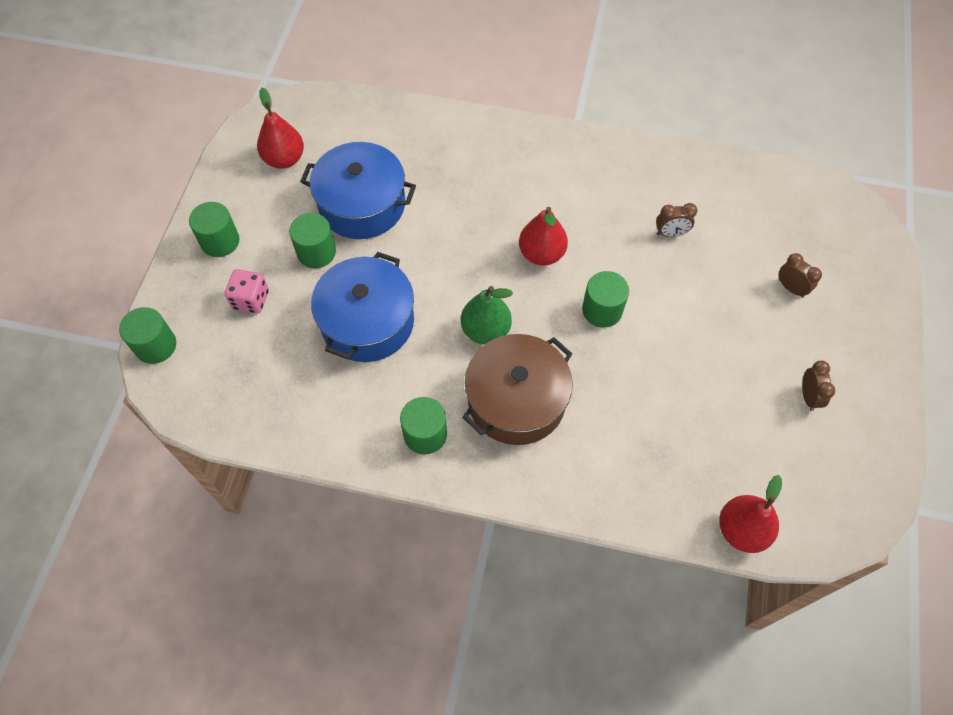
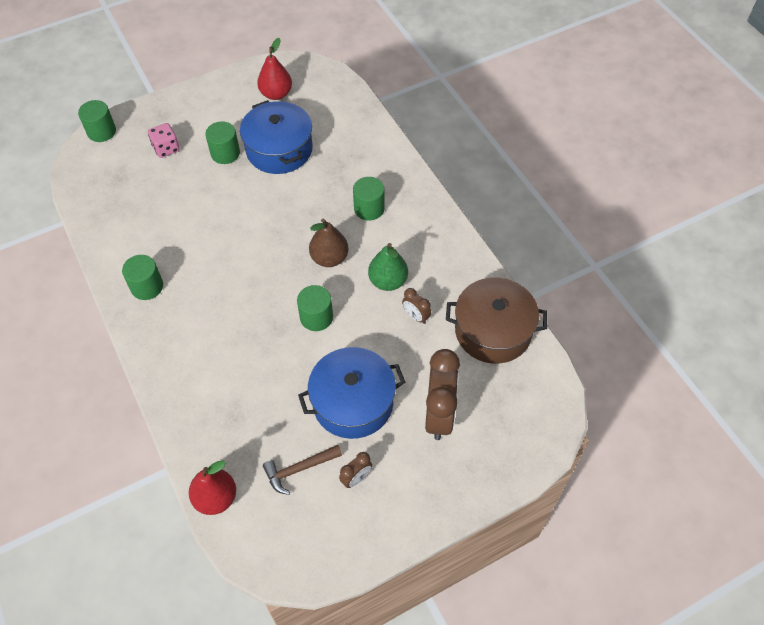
camera: 50 degrees right, 5 degrees down
(220, 241) = (192, 108): green cylinder -> green cylinder (369, 208)
(367, 322) = (199, 209): blue pot -> blue pot (353, 402)
(485, 330) = (245, 268): green pear -> green pear (388, 281)
(516, 400) = (208, 316): brown pot -> brown pot (493, 331)
(541, 254) = (329, 258): red pear -> brown pear
(763, 437) = (299, 469): none -> brown hammer
(791, 288) = (439, 415): brown clock -> brown clock, size x2.10

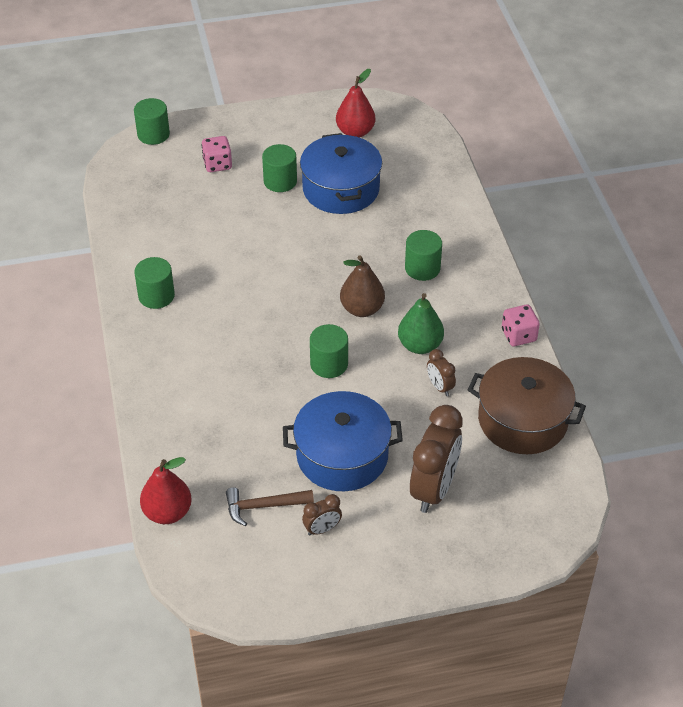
camera: 15 degrees right, 10 degrees down
(466, 253) = (518, 335): none -> pink dice

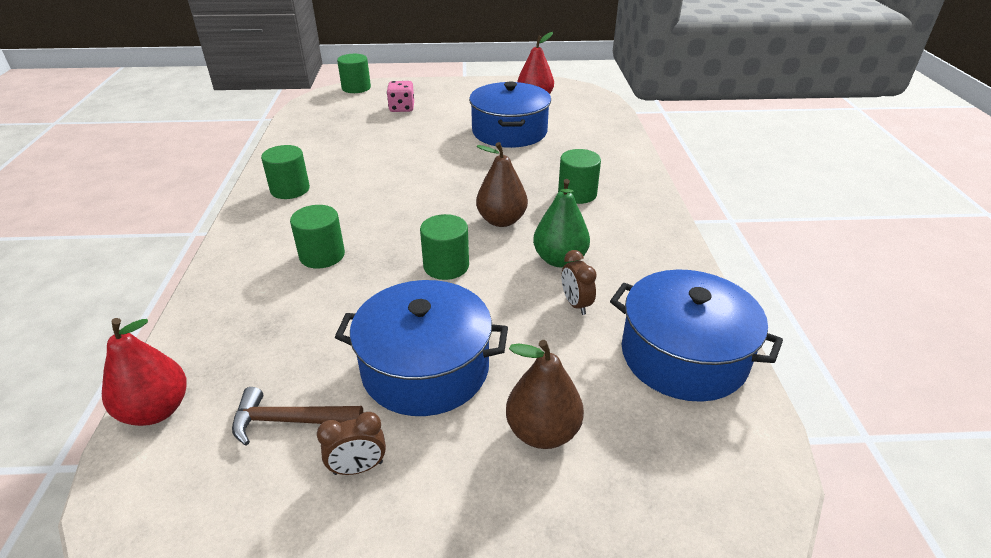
camera: 10 degrees right, 10 degrees down
(280, 181) = (454, 122): green cylinder -> green cylinder (322, 255)
(434, 489) = (542, 432): brown clock -> brown pear
(518, 335) = (682, 263): pink dice -> none
(522, 420) = (683, 356): brown pot -> blue pot

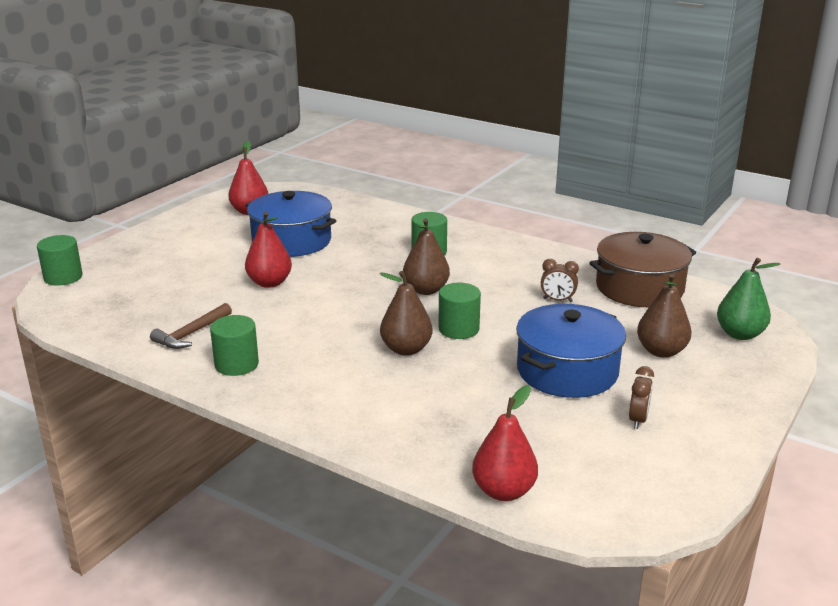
camera: 55 degrees left, 10 degrees down
(290, 421) = (570, 435): brown hammer -> brown hammer (191, 334)
(322, 255) = (376, 375): green cylinder -> none
(380, 253) = (406, 349): none -> brown pear
(402, 108) = (158, 269): pink dice -> none
(429, 151) = (269, 283): none -> red pear
(559, 260) = (503, 287): green pear -> green pear (740, 334)
(683, 356) = (639, 288): blue pot -> brown pot

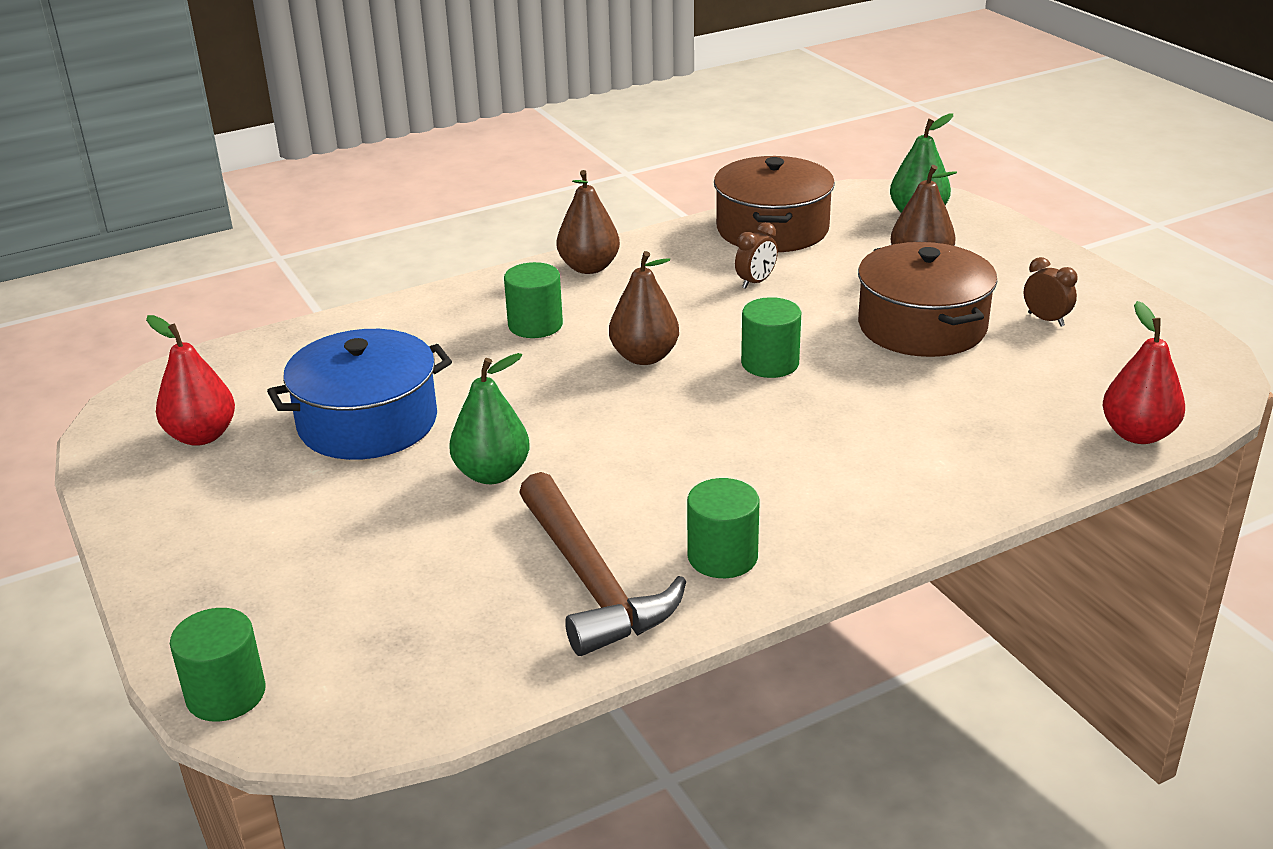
camera: 60 degrees left, 5 degrees up
(191, 334) = (591, 581): brown hammer -> brown hammer, size x1.71
(269, 283) = (492, 474): red pear -> green pear
(406, 349) = (790, 412): brown pear -> brown pear (589, 267)
(567, 371) = (922, 326): blue pot -> brown pot

